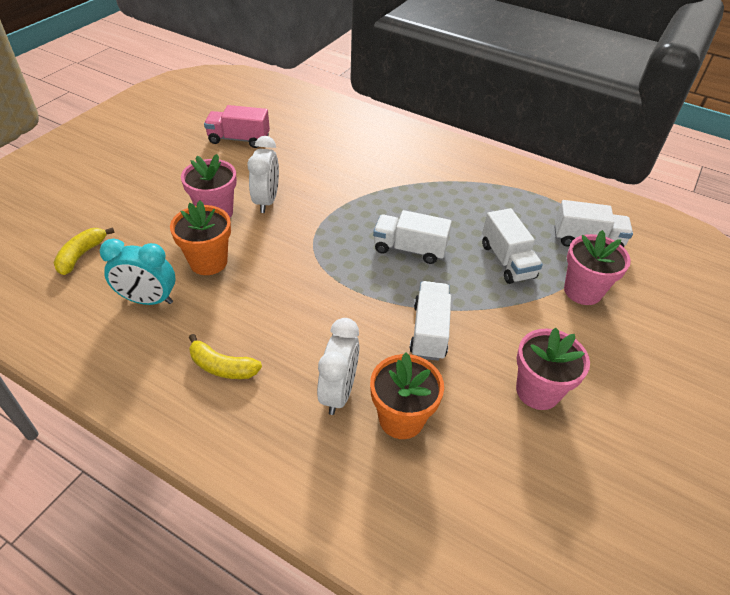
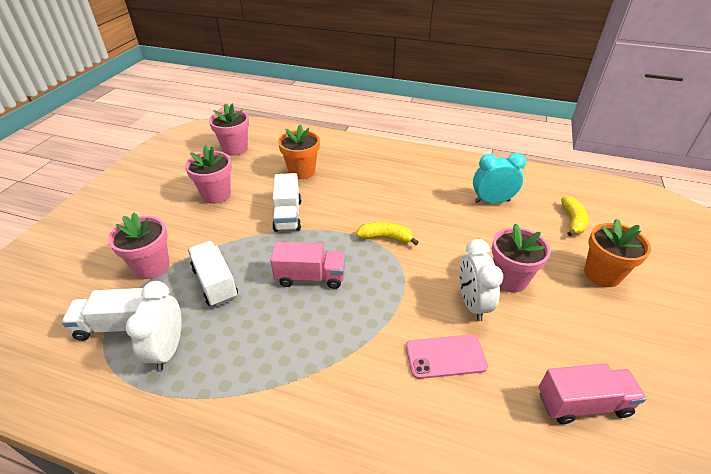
camera: 170 degrees right, 5 degrees down
(208, 262) = (475, 233): orange flower pot -> orange flower pot (602, 274)
(222, 366) = (415, 177): yellow banana -> yellow banana (385, 238)
(313, 174) = (445, 356): none -> pink phone
(338, 392) = (341, 176): white clock -> white clock (168, 349)
(409, 249) = (310, 277): white truck -> pink truck
(531, 520) = (235, 149): none -> pink flower pot

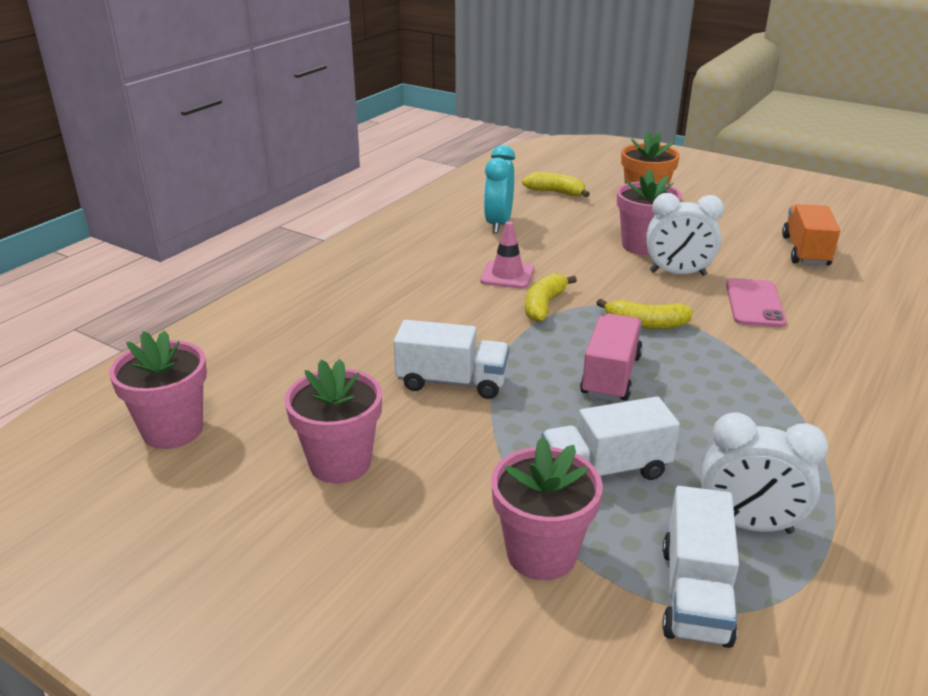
camera: 75 degrees left, 10 degrees down
(302, 171) = (326, 355): orange flower pot -> none
(382, 289) = (646, 324): none -> yellow banana
(419, 216) = (507, 275): none -> pink traffic cone
(582, 403) = (805, 251): pink truck -> orange truck

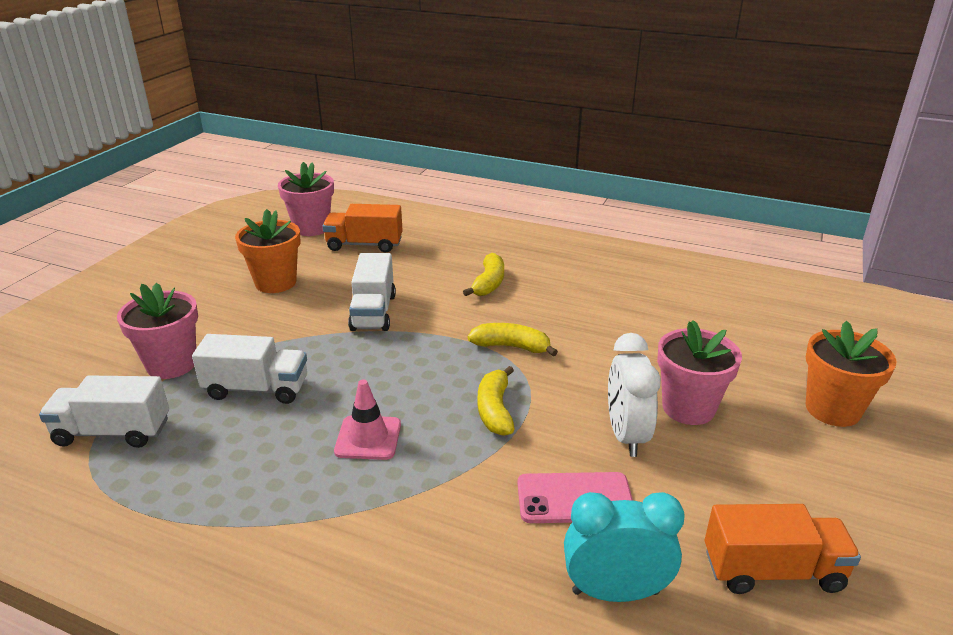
camera: 80 degrees right, 0 degrees up
(265, 383) = (364, 245): none -> orange truck
(340, 463) = (275, 282): pink flower pot -> orange flower pot
(498, 224) = (679, 309): turquoise clock -> turquoise clock (615, 592)
(507, 275) = (565, 323): pink traffic cone -> pink traffic cone (368, 438)
(555, 192) = (799, 339): yellow banana -> yellow banana (488, 283)
(605, 470) = (256, 389): white truck -> white truck turned 120 degrees clockwise
(610, 376) = (393, 389): pink truck -> none
(748, 524) = (178, 464): white clock -> none

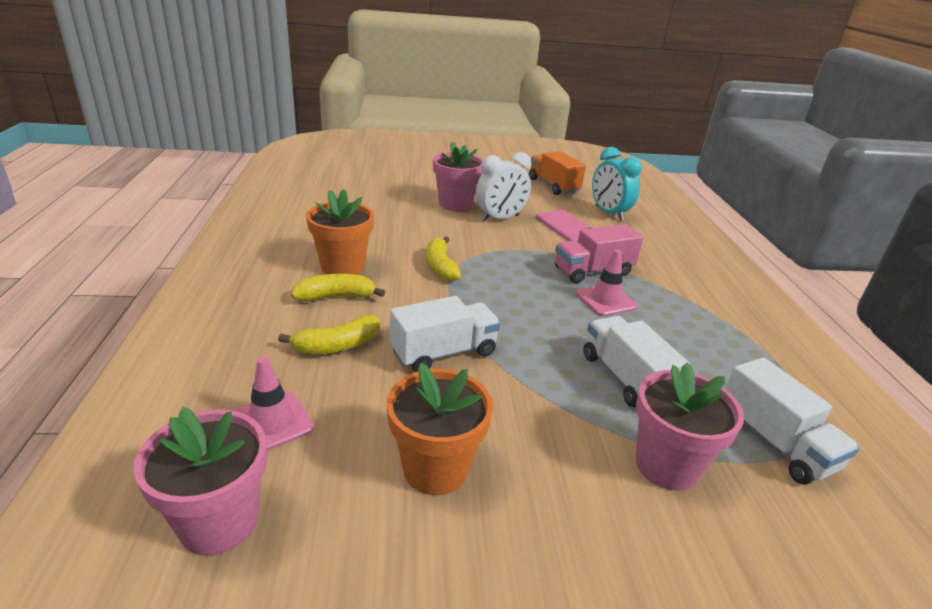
camera: 120 degrees left, 0 degrees up
(364, 245) = (271, 422): orange truck -> pink traffic cone
(433, 460) = (593, 271): none -> pink truck
(495, 410) = (523, 260): yellow banana -> yellow banana (337, 346)
(832, 409) = (420, 172): orange flower pot -> orange flower pot (342, 267)

